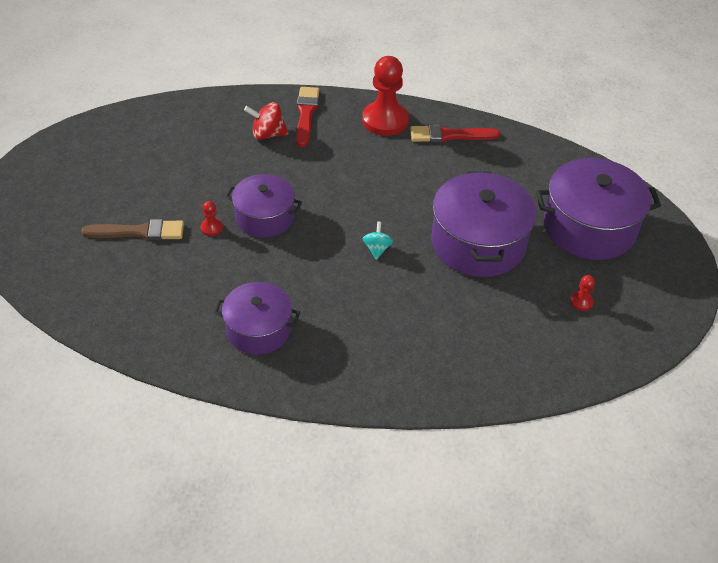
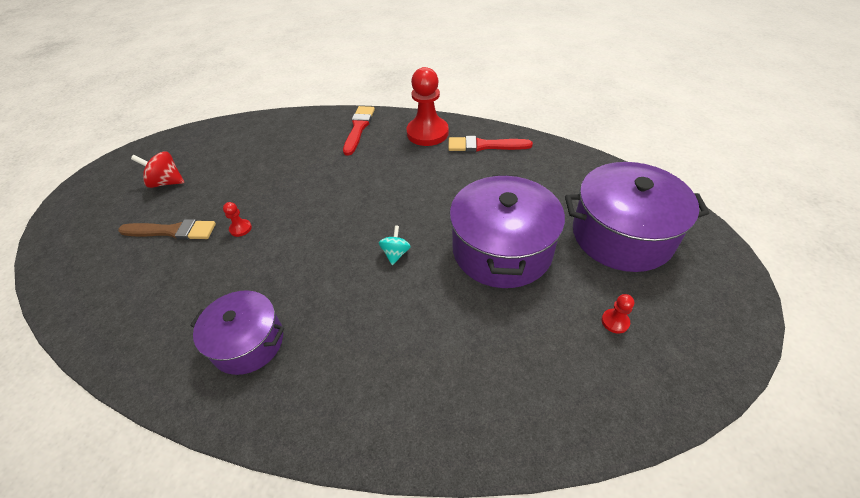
camera: 10 degrees right, 0 degrees up
(264, 217) = (294, 219): purple pot -> none
(267, 134) = (320, 144): red spinning top -> red spinning top (167, 182)

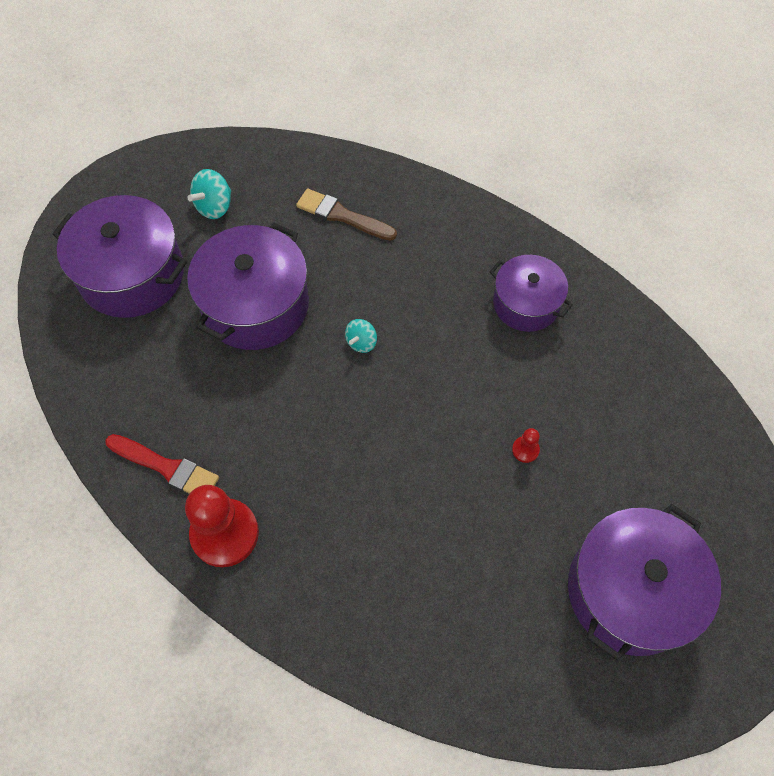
camera: 160 degrees left, 15 degrees up
(167, 182) = (629, 591): red spinning top -> purple pot
(172, 231) = (611, 481): brown brush -> brown brush (342, 216)
(358, 128) = (319, 597): red brush -> none
(615, 321) = (214, 207): red pawn -> turquoise spinning top

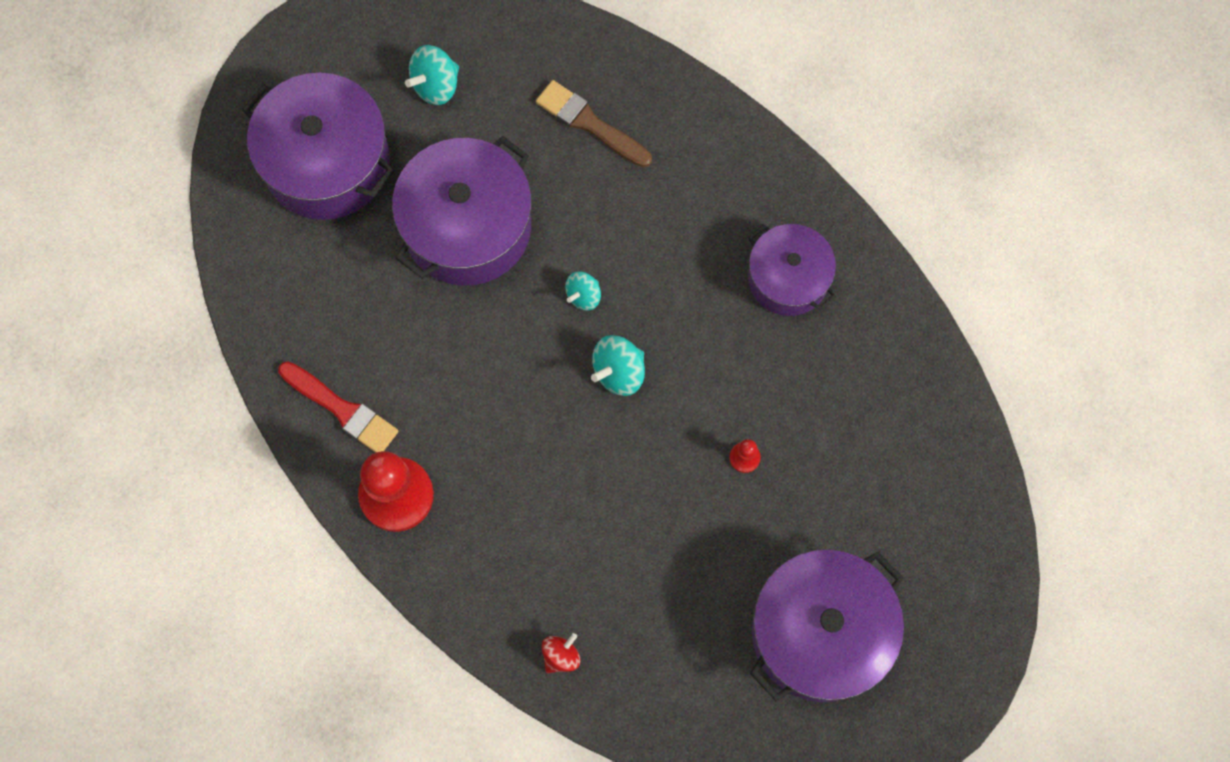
camera: 10 degrees right, 10 degrees up
(400, 655) = (561, 656): none -> red spinning top
(403, 397) = (619, 372): none -> turquoise spinning top

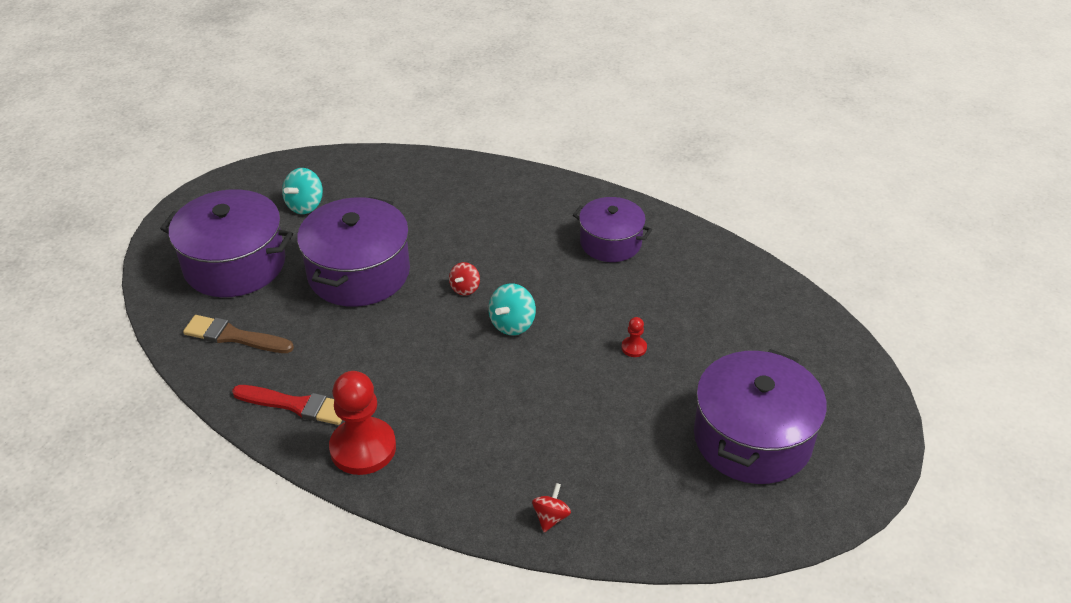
camera: 20 degrees left, 30 degrees down
(583, 296) = (465, 288): turquoise spinning top -> red spinning top
(589, 123) = (427, 199): brown brush -> brown brush (234, 336)

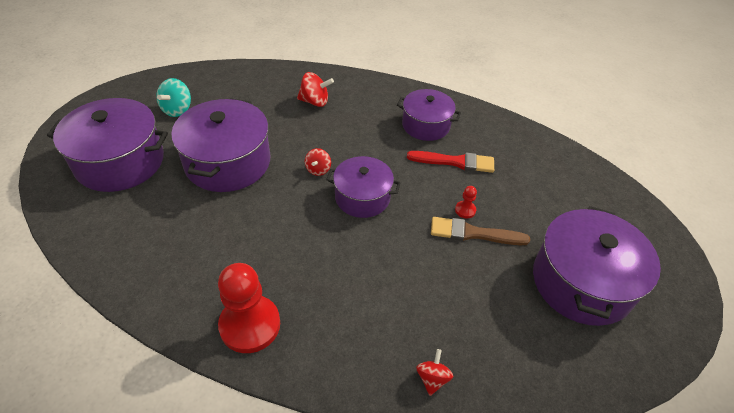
camera: 10 degrees left, 5 degrees up
(234, 336) = (122, 227): brown brush -> brown brush (473, 233)
(296, 405) = (183, 288): red brush -> red brush (455, 162)
(475, 204) = (315, 101): none -> red spinning top
(512, 324) = (362, 197): turquoise spinning top -> purple pot

